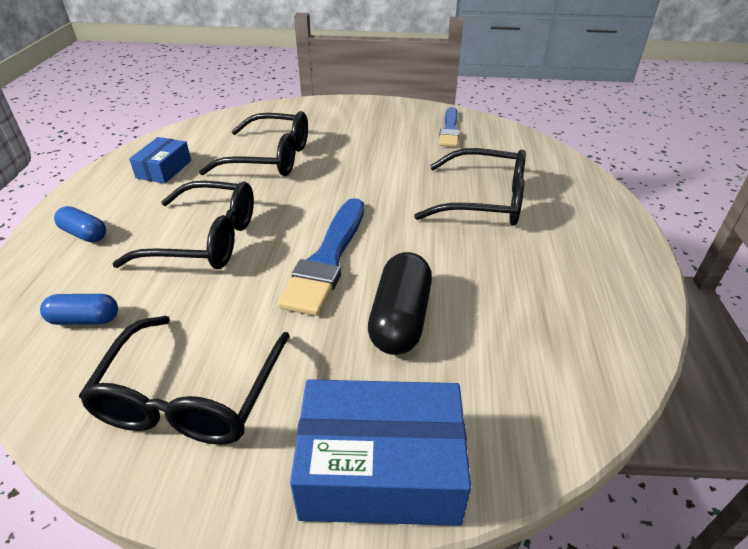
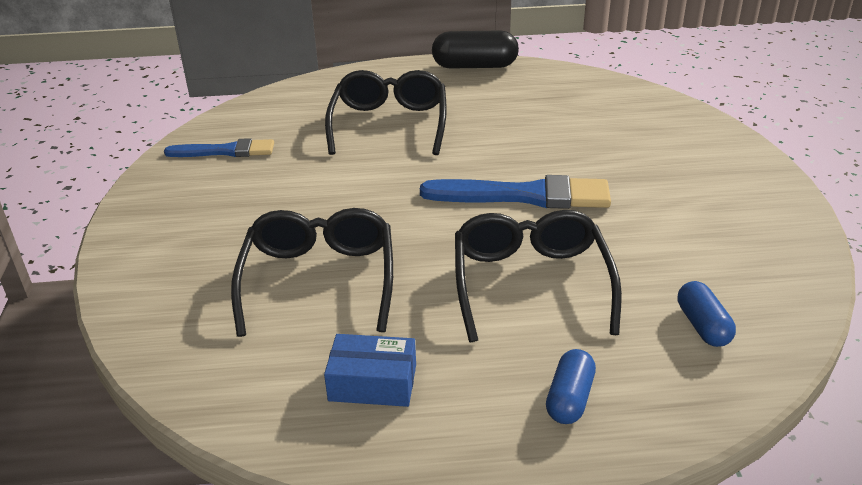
camera: 100 degrees left, 5 degrees down
(190, 397) = (731, 229): black glasses -> none
(380, 469) = (718, 144): blue box -> none
(400, 319) = (582, 151): black capsule -> black capsule (474, 66)

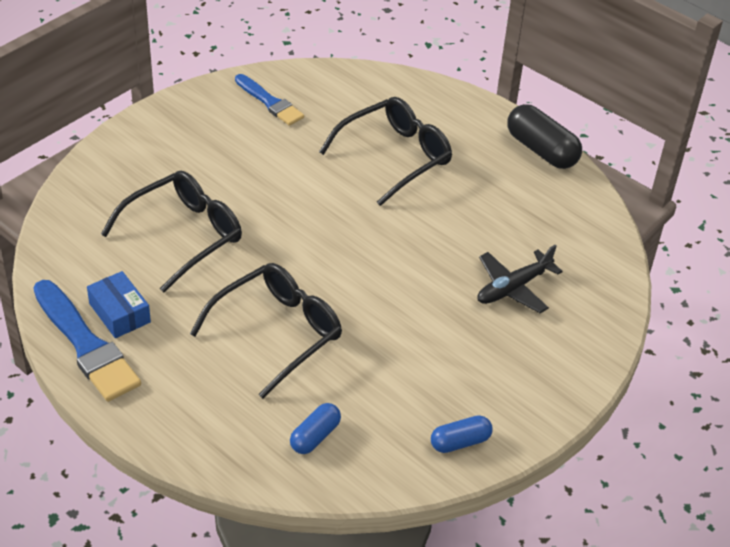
camera: 45 degrees right, 10 degrees up
(525, 196) = (377, 278): blue brush -> blue brush (86, 345)
(569, 398) = (184, 403): blue capsule -> blue capsule (460, 442)
(613, 139) = (513, 288): none -> black plane

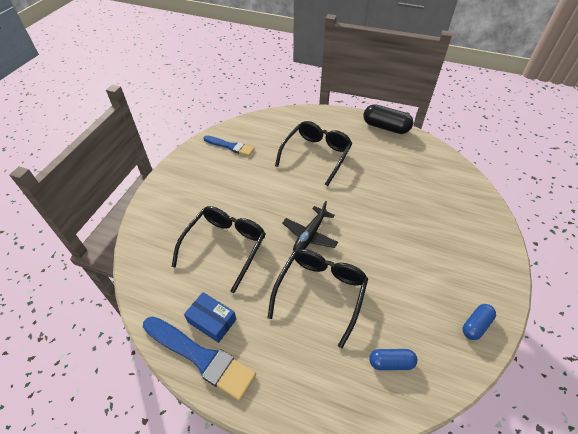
camera: 20 degrees left, 5 degrees up
(315, 436) = (391, 362): blue capsule -> blue capsule turned 75 degrees clockwise
(513, 288) = (428, 209): black plane -> black plane (309, 235)

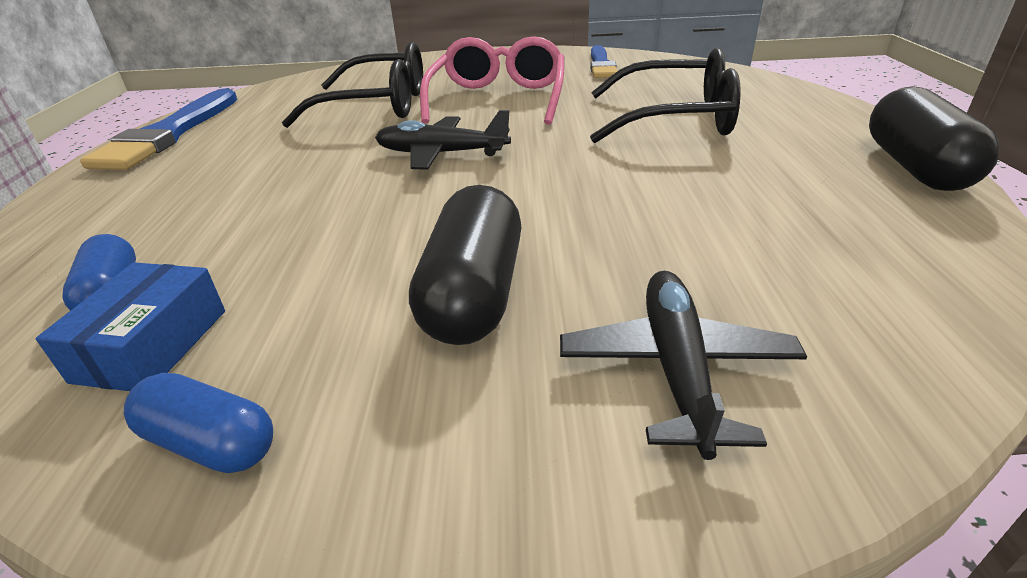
camera: 70 degrees right, 15 degrees down
(212, 320) = (233, 127): blue box -> blue box (152, 345)
(252, 197) = (498, 99): none -> pink glasses
(320, 292) = (301, 188): black glasses -> none
(422, 252) = (473, 294): none -> black capsule
(465, 222) = (676, 367): none -> black plane

